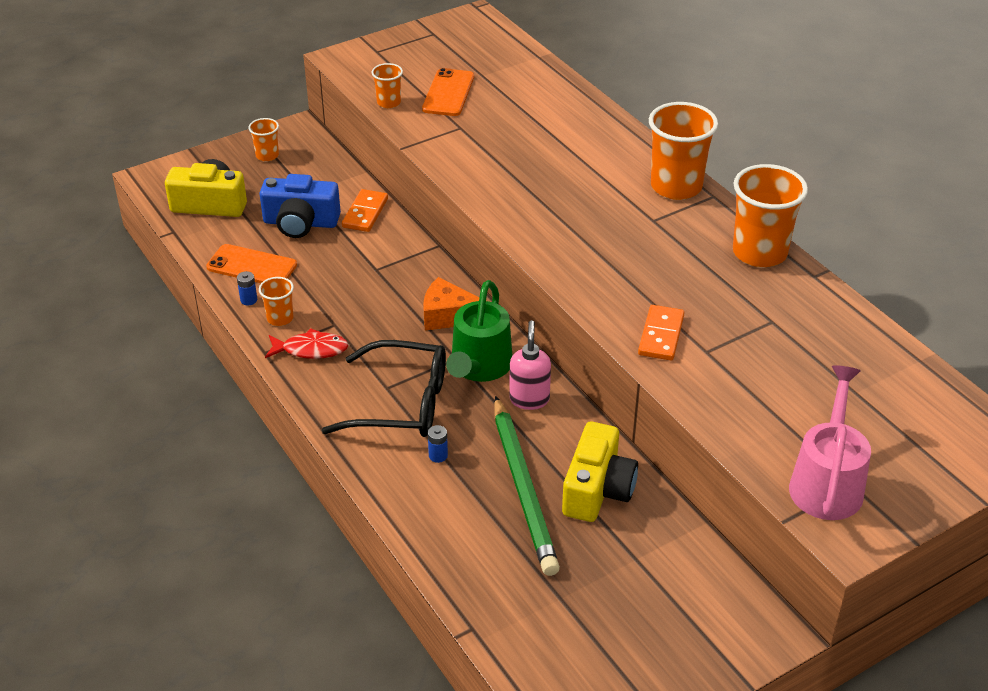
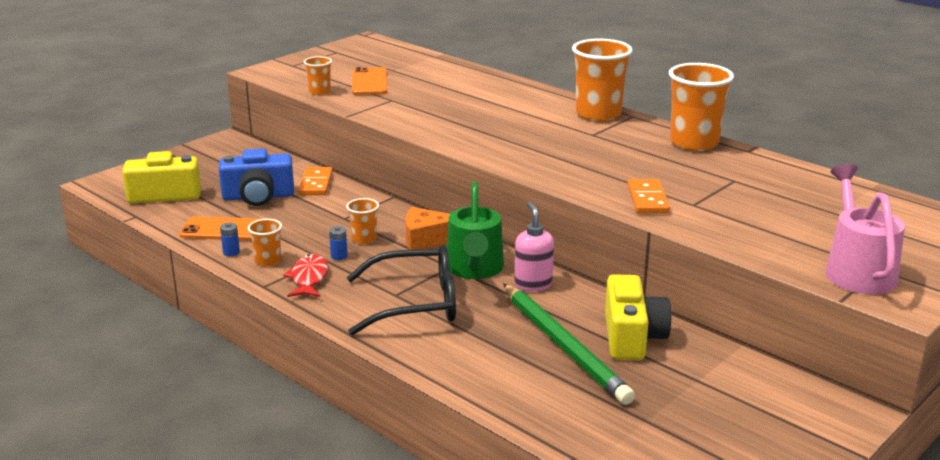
camera: 15 degrees left, 15 degrees down
(267, 155) = (206, 158): orange cup -> orange cup (364, 239)
(311, 349) = (309, 278): red fish -> red fish turned 75 degrees counterclockwise
(438, 456) = (470, 335): blue battery -> blue battery (339, 256)

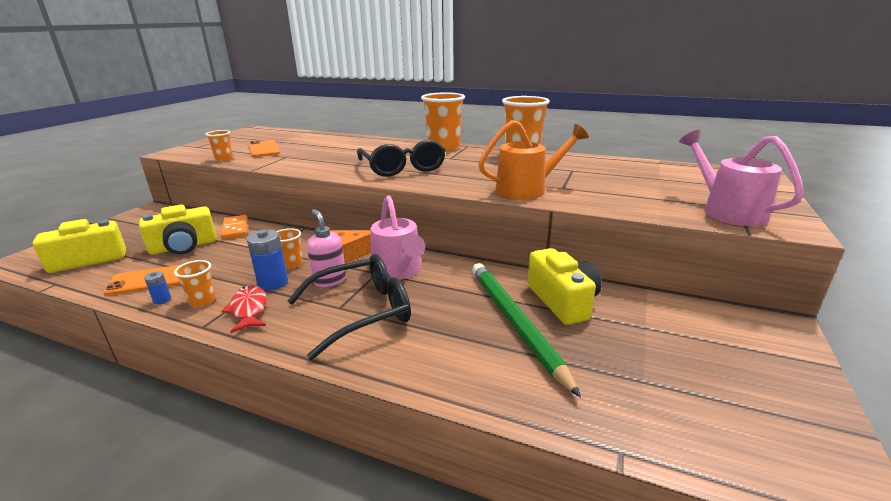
camera: 20 degrees left, 0 degrees up
(258, 196) = (184, 246): blue camera -> yellow camera
(339, 256) = (273, 283): blue battery -> blue battery, size x1.92
(474, 270) = (399, 271): green watering can -> pink watering can
(522, 141) = (402, 168): none -> black glasses
(533, 284) = (453, 274): pink soap dispenser -> pink soap dispenser (329, 280)
(563, 346) = (515, 322): green pencil -> green pencil turned 150 degrees counterclockwise
(648, 199) = (528, 189): orange domino -> orange watering can

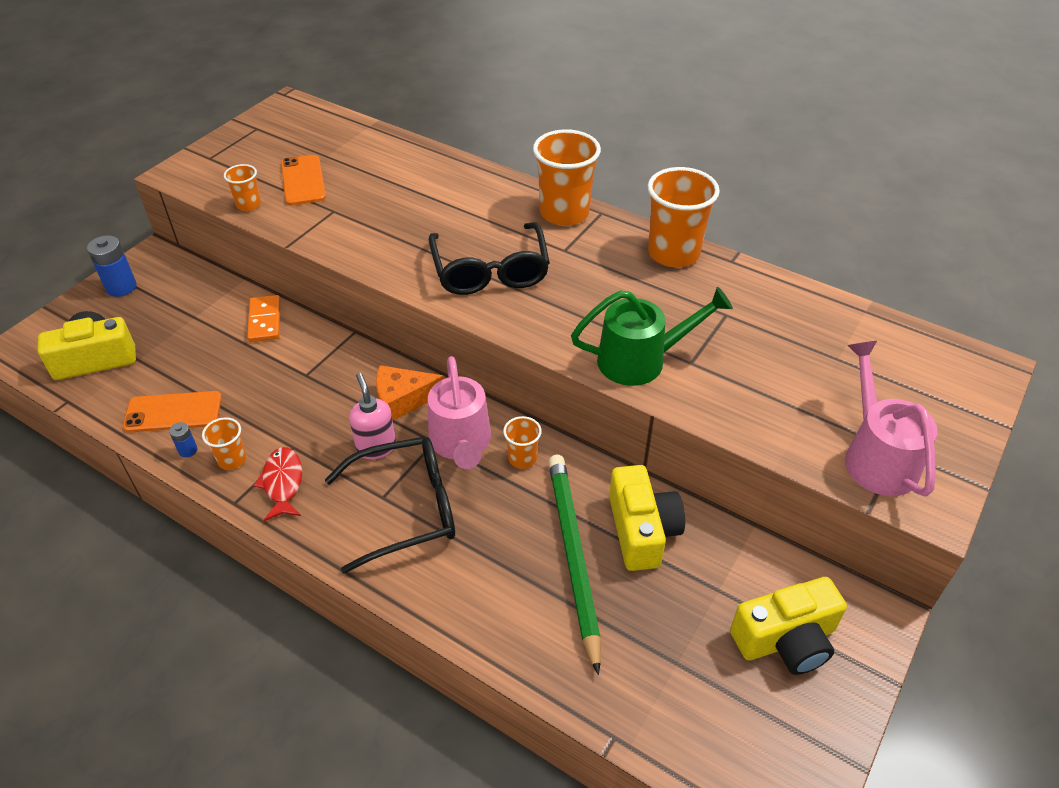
camera: 10 degrees right, 20 degrees up
(184, 246) = (203, 350): yellow camera -> yellow camera (786, 639)
(273, 283) = (310, 441): blue battery -> blue battery (121, 287)
(291, 264) = (333, 408): orange cup -> orange cup (522, 458)
(528, 189) = (642, 360): orange watering can -> green watering can

